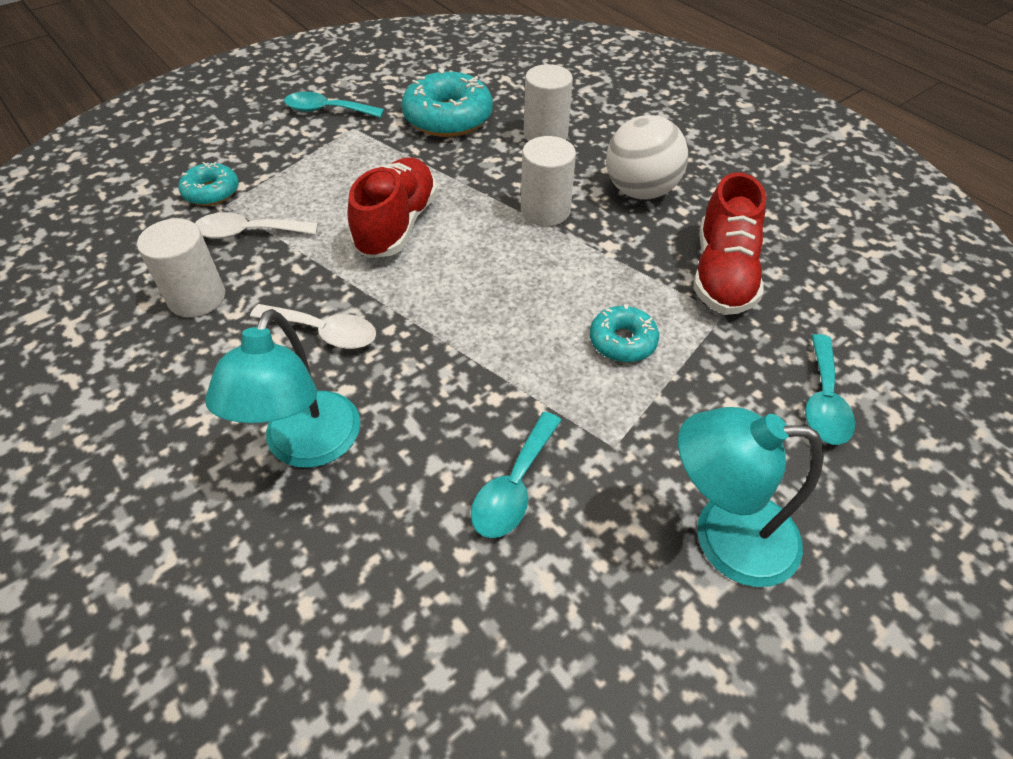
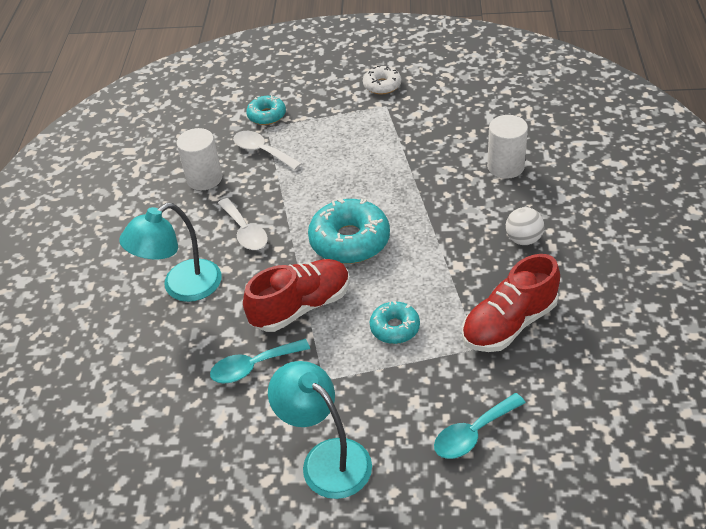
camera: 45 degrees right, 5 degrees down
(327, 110) = (382, 85): turquoise spoon -> white donut
(397, 225) = (344, 186): red shoe -> red shoe (301, 306)
(448, 118) = (453, 124): turquoise donut -> turquoise donut (349, 241)
(545, 211) = (443, 221): white cylinder -> none
(640, 191) = (523, 239): white ball -> white ball, size x0.59

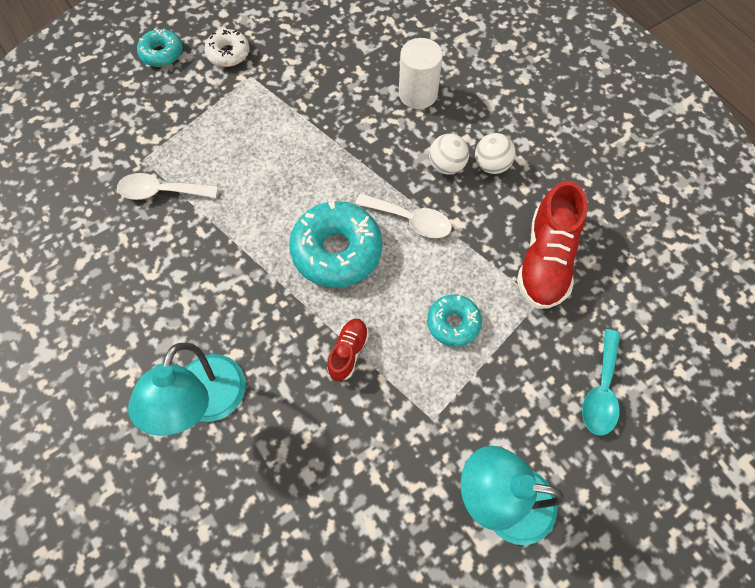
camera: 40 degrees left, 20 degrees up
(204, 178) = (122, 257): white cylinder -> none
(245, 231) = (221, 298): white spoon -> white spoon (410, 220)
(253, 366) = (355, 448): turquoise spoon -> none
(267, 115) = (131, 145): turquoise donut -> turquoise donut (162, 53)
(301, 306) = (348, 352): red shoe -> red shoe, size x0.52
(485, 224) = (447, 165): none -> white ball

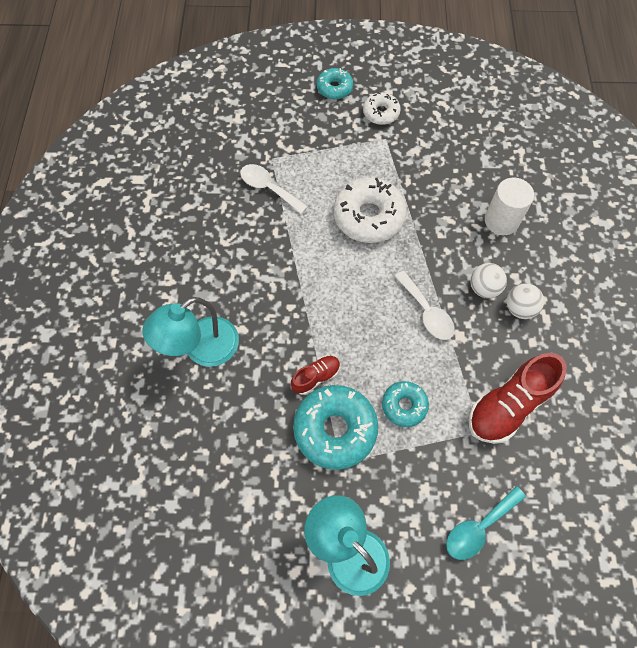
camera: 35 degrees right, 0 degrees up
(288, 161) = (369, 217): none -> white donut
(337, 251) = (358, 301): turquoise donut -> turquoise donut (335, 429)

